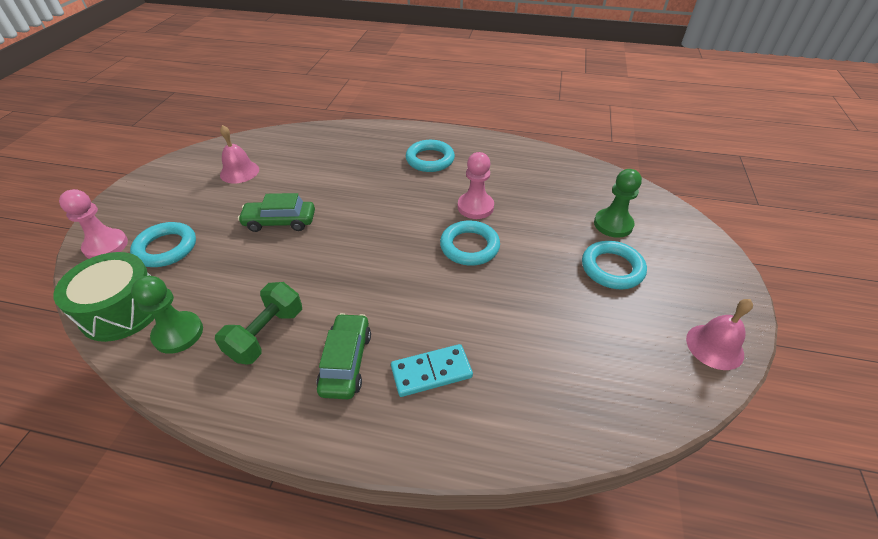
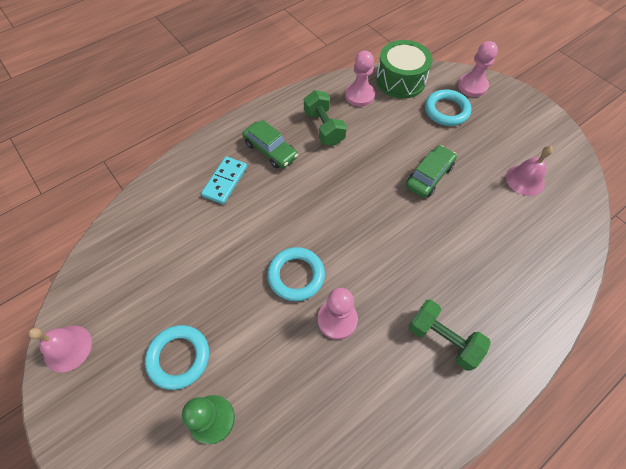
camera: 130 degrees right, 15 degrees up
(178, 333) = (359, 95): green pawn -> pink pawn
(430, 159) = (442, 339): turquoise ring -> green dumbbell

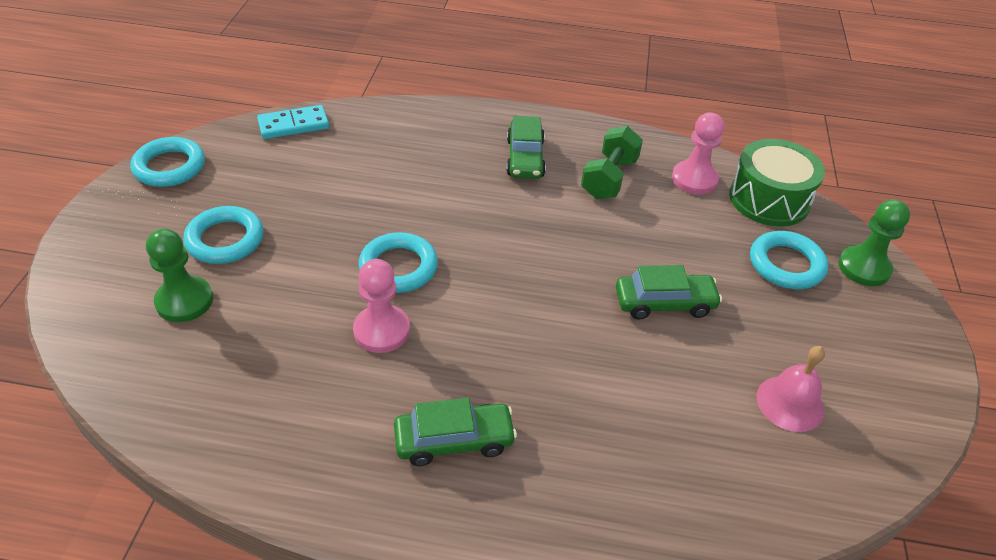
camera: 45 degrees right, 15 degrees down
(67, 348) = (169, 167): pink bell -> turquoise ring
(225, 181) = (447, 151): turquoise domino -> turquoise domino (293, 125)
(442, 339) = (454, 440): green dumbbell -> green car
(472, 86) = (864, 267): pink pawn -> green pawn

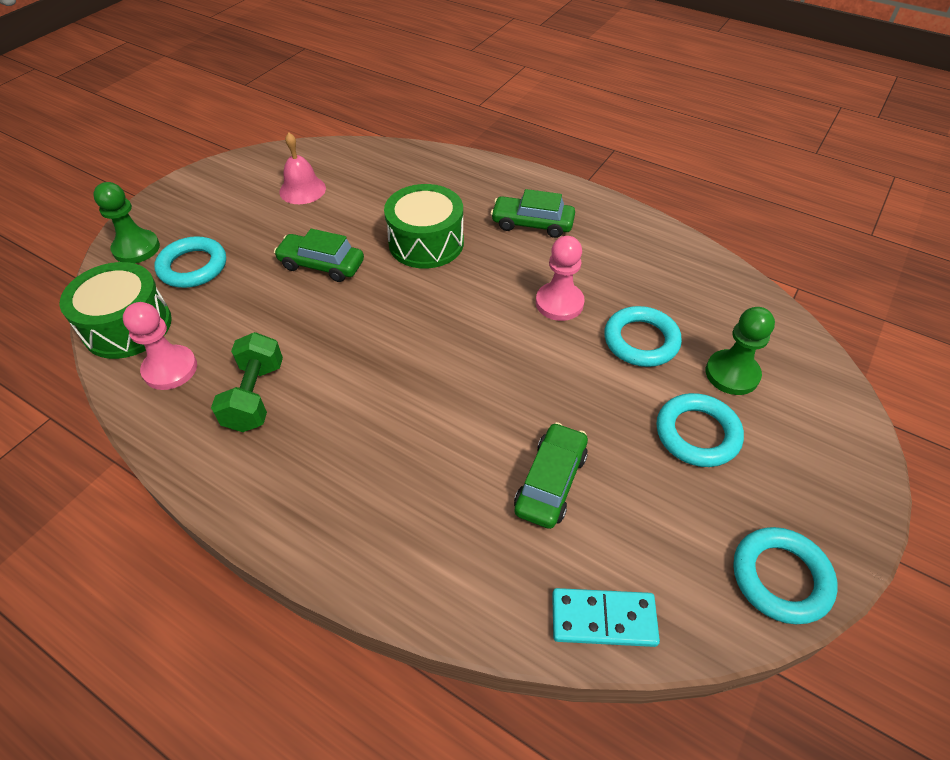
camera: 155 degrees left, 5 degrees up
(398, 267) = (526, 354): turquoise ring -> turquoise ring (641, 341)
(525, 158) = (324, 453): green car -> green car (551, 482)
(573, 366) = (426, 243): none -> green drum
(609, 178) = (255, 396): green dumbbell -> green dumbbell turned 45 degrees counterclockwise

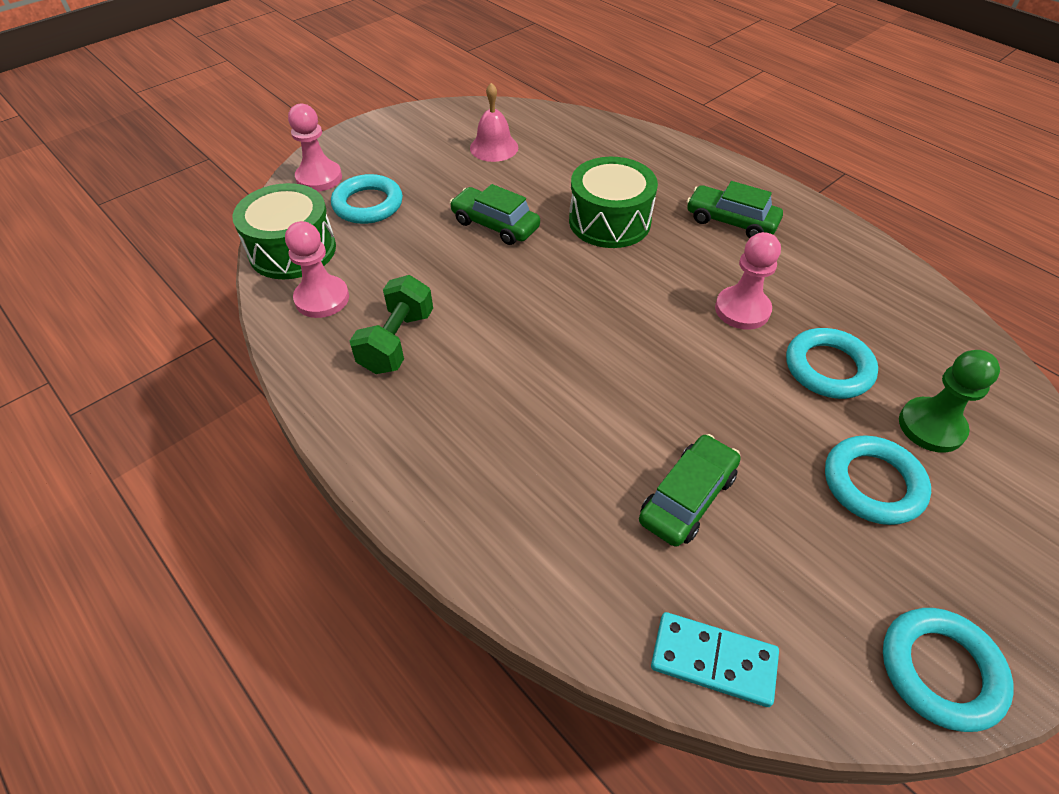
camera: 15 degrees right, 0 degrees up
(136, 248) = (319, 178): green pawn -> pink pawn

